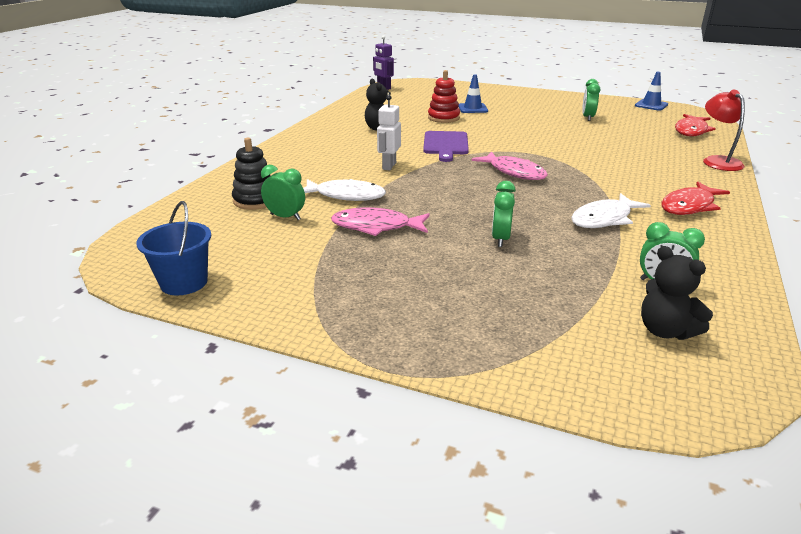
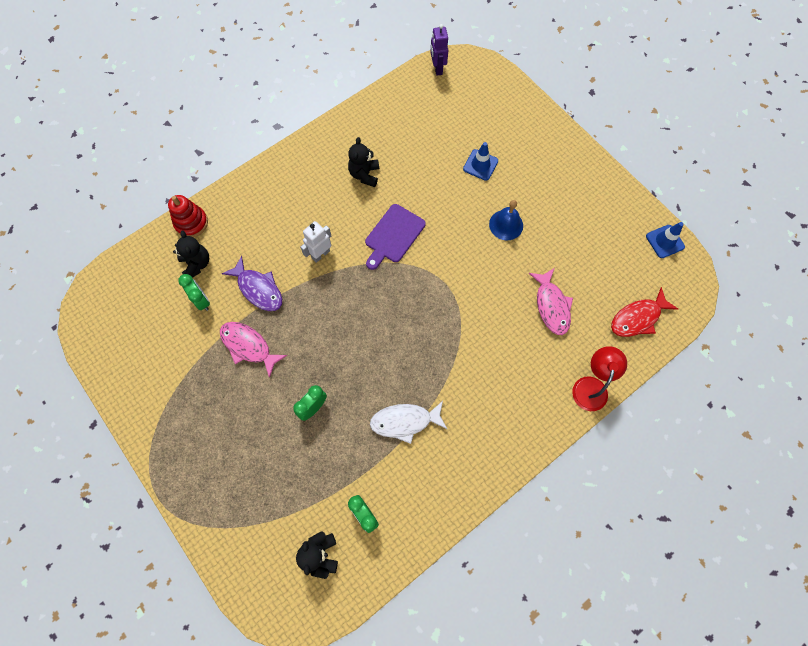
camera: 30 degrees right, 40 degrees up
(184, 283) = (106, 353): blue bucket -> none
(255, 200) = (196, 264): black stacking toy -> black teddy bear
(346, 196) = (258, 289): white fish -> purple fish
(443, 118) = (436, 175): red stacking toy -> red stacking toy (191, 223)
(514, 172) = (405, 315): pink fish -> pink fish (551, 306)
(531, 122) = (506, 225): none -> blue bell
(587, 117) = (569, 240): green clock -> none
(689, 206) = (484, 439): red fish -> none

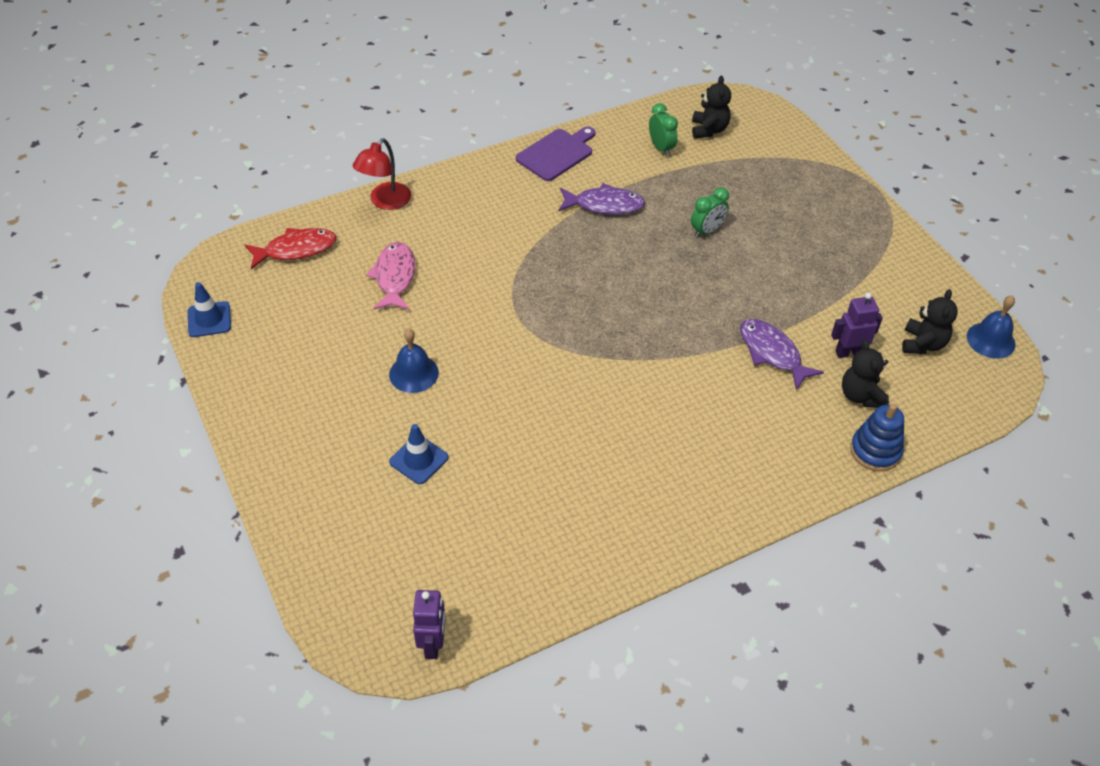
camera: 170 degrees left, 20 degrees down
(91, 333) = (991, 340): none -> blue bell
(191, 223) = (875, 451): red stacking toy -> blue stacking toy
(202, 300) = (849, 352): green clock -> purple robot
(248, 346) = (784, 296): pink fish -> none
(320, 254) = (684, 380): white robot -> none
(364, 174) = (604, 476): black teddy bear -> black teddy bear (922, 344)
(393, 235) = (577, 386): purple cutting board -> purple cutting board (557, 154)
(405, 421) = (604, 205): white fish -> purple fish

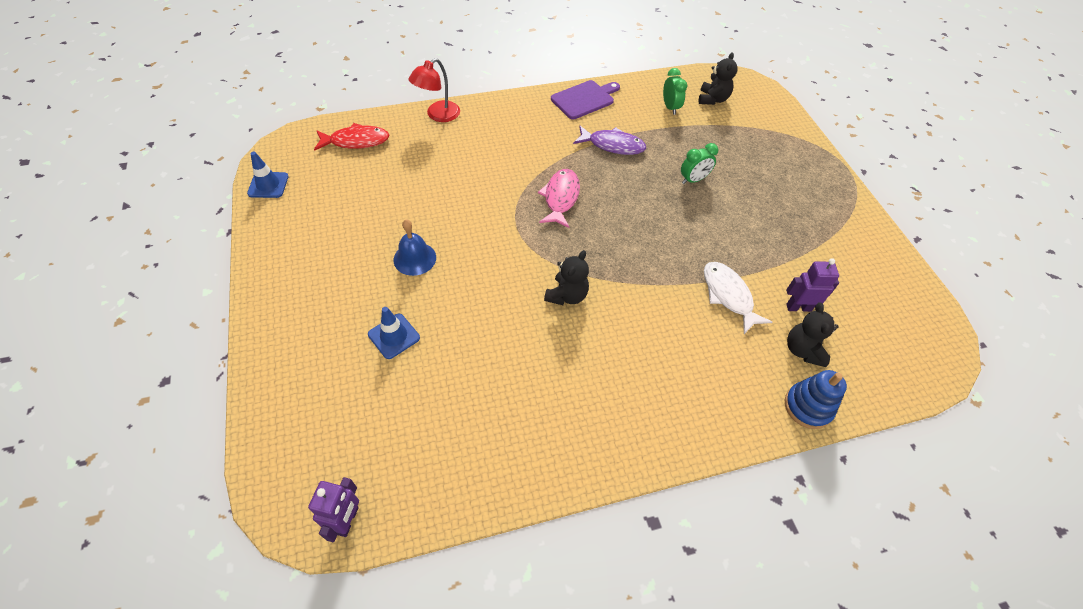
camera: 10 degrees right, 5 degrees up
(394, 277) = (426, 175): pink fish -> pink fish (560, 198)
(772, 353) = (728, 295): purple fish -> white fish
(922, 344) = (868, 311): black teddy bear -> black teddy bear (567, 295)
(991, 340) = (933, 319): blue bell -> none

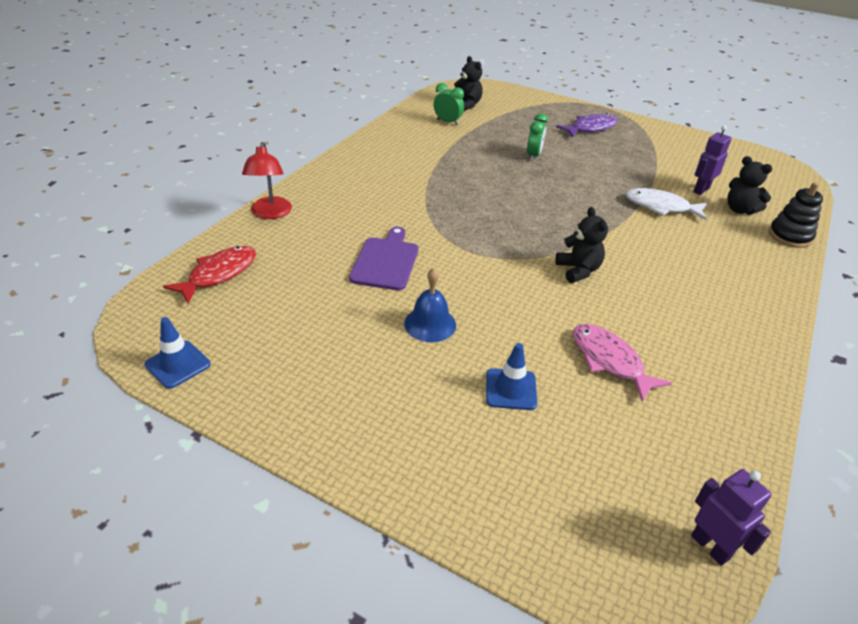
camera: 45 degrees left, 15 degrees down
(560, 198) = (469, 214): pink fish -> pink fish (609, 361)
(584, 99) = (378, 144): purple cutting board -> purple cutting board (386, 261)
(612, 145) = (448, 163): purple fish -> purple fish (590, 128)
(808, 407) = (790, 236): blue stacking toy -> black stacking toy

